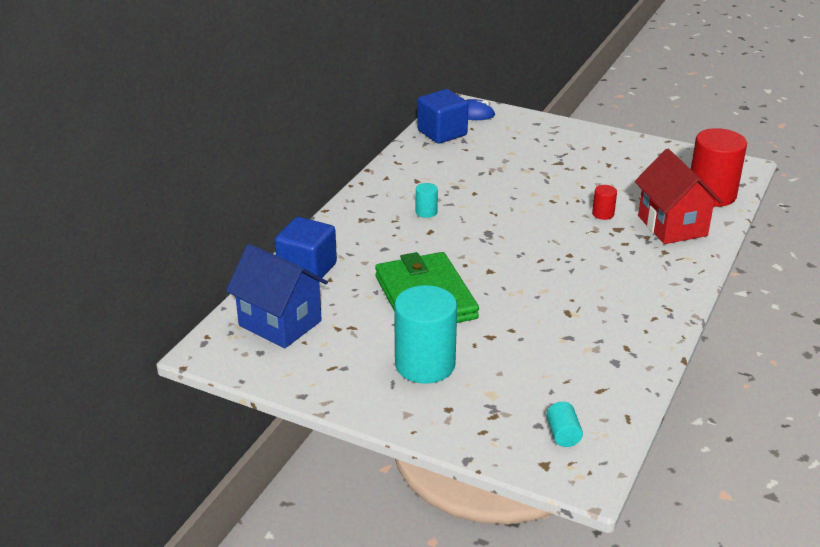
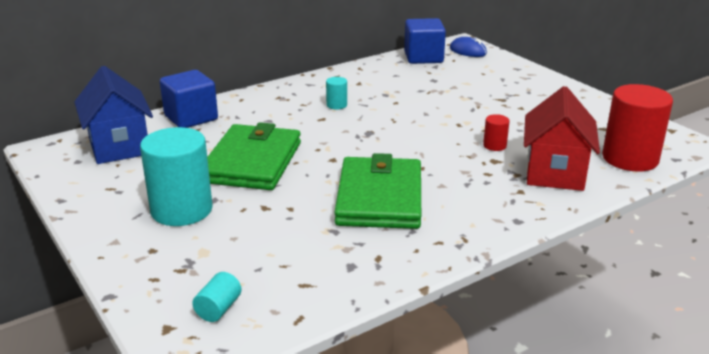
camera: 30 degrees right, 5 degrees down
(569, 295) = (379, 198): none -> green wallet

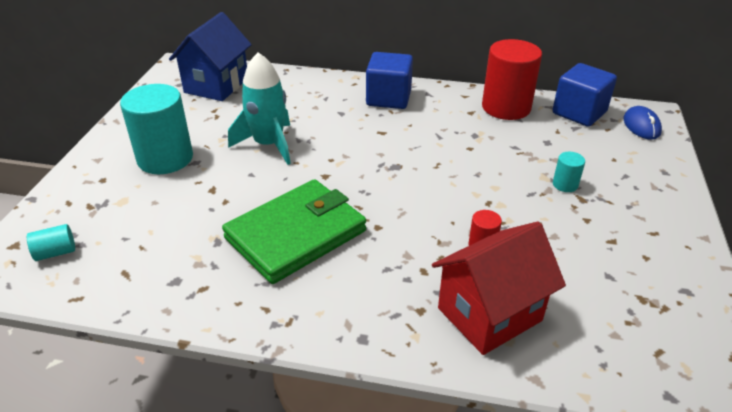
camera: 45 degrees right, 10 degrees up
(191, 118) = (295, 83): blue cube -> blue cube (388, 98)
(252, 162) = (268, 145): green wallet -> turquoise rocket
(336, 105) = (415, 125): turquoise cylinder -> turquoise cylinder (565, 185)
(630, 159) = (607, 356): red cylinder -> red cylinder (506, 107)

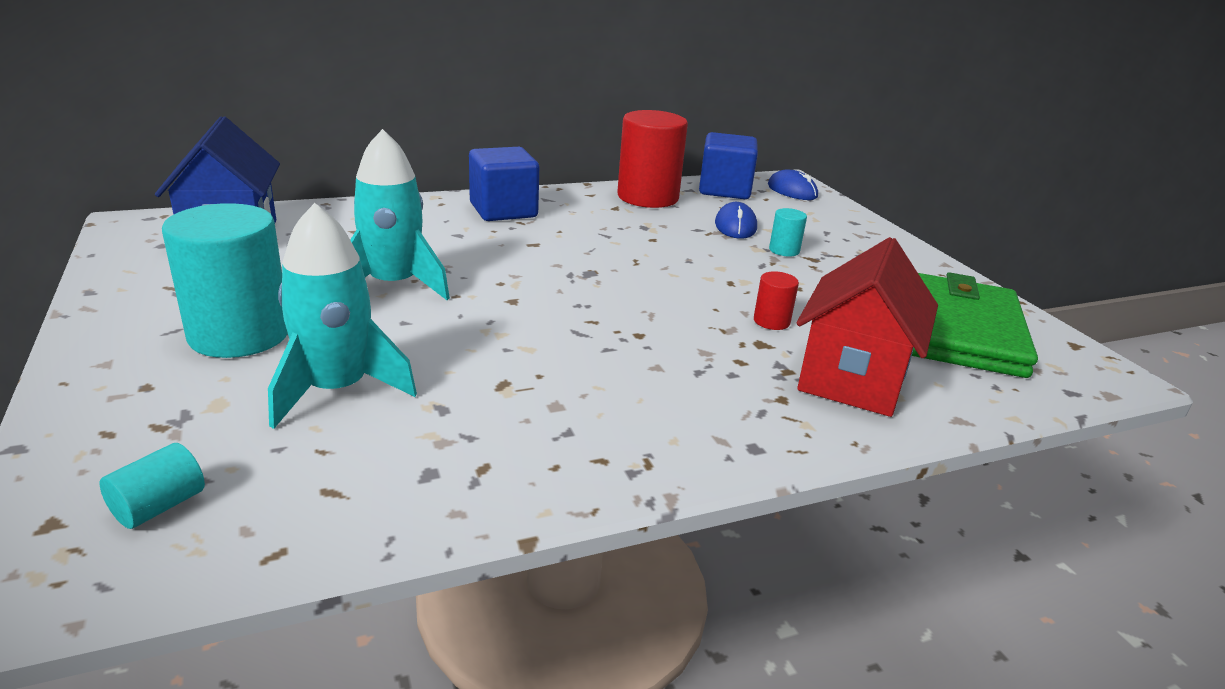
camera: 35 degrees left, 10 degrees down
(178, 211) = (336, 390): none -> turquoise rocket
(296, 234) = (546, 369): green wallet -> green wallet (959, 331)
(549, 151) = (735, 226): none -> blue mouse

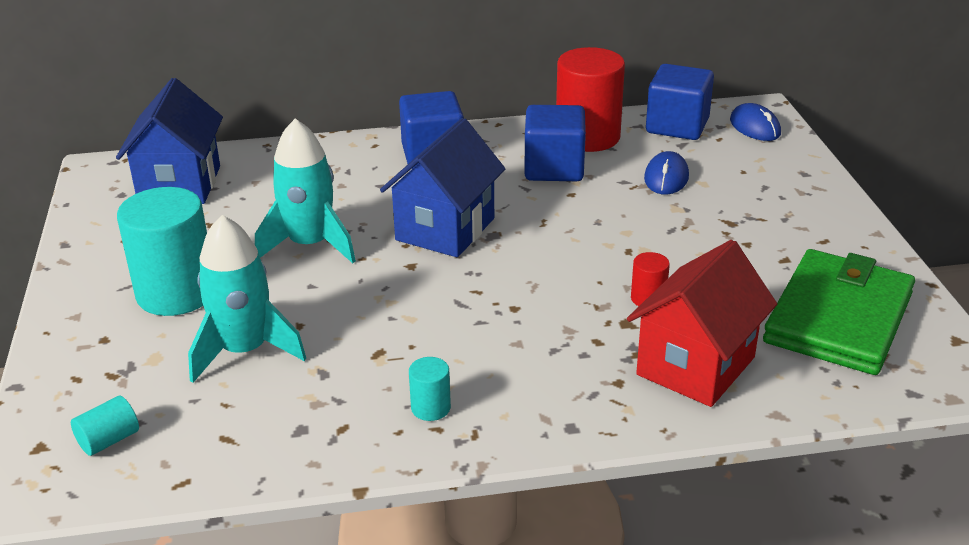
camera: 15 degrees right, 5 degrees up
(538, 269) = (445, 229): none -> blue house
(627, 220) = (554, 168): none -> blue cube
(784, 250) = (704, 211): turquoise cylinder -> turquoise cylinder (430, 408)

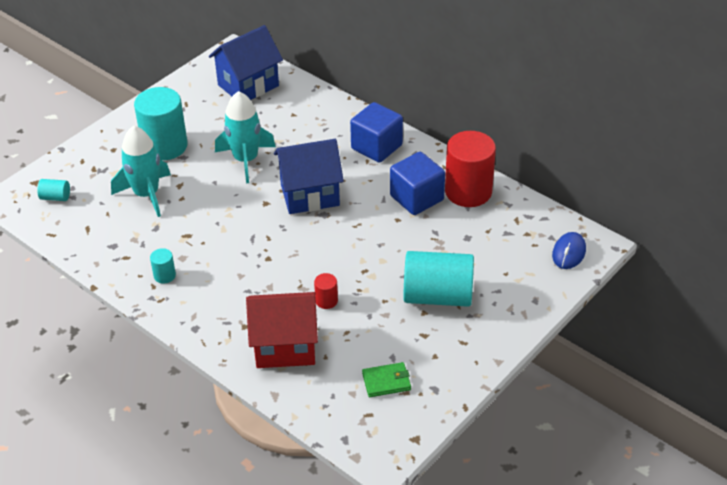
camera: 50 degrees right, 10 degrees up
(666, 178) = (459, 246): blue mouse -> none
(677, 126) = (528, 220): blue cube -> none
(730, 223) = (438, 296): none -> turquoise cylinder
(838, 318) = (386, 381): green wallet -> green wallet, size x0.43

